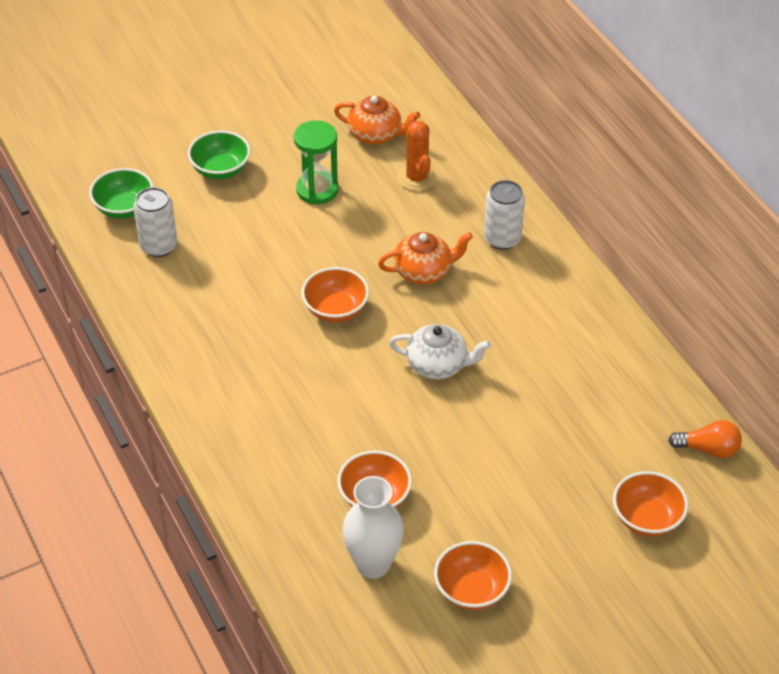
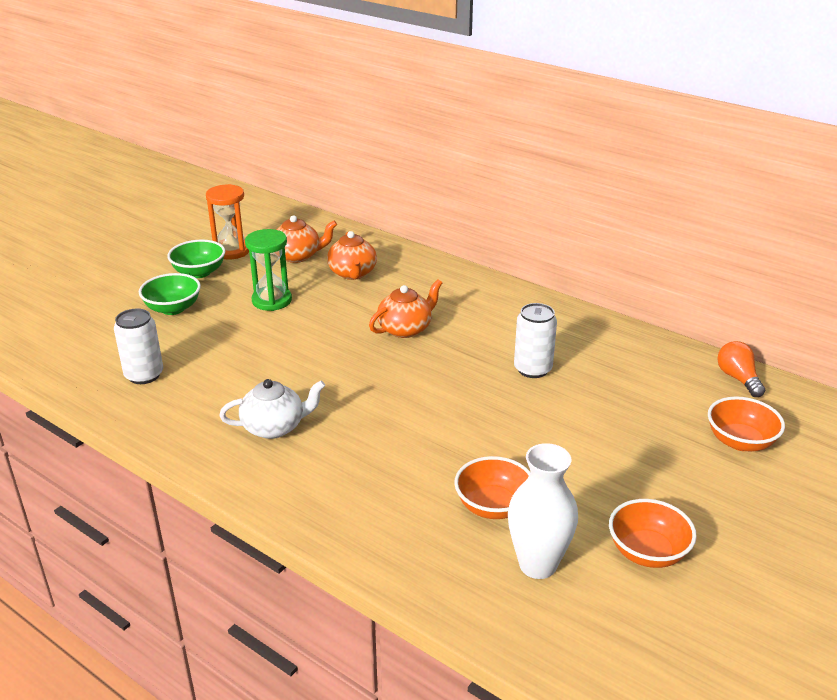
camera: 25 degrees left, 15 degrees down
(124, 208) = (92, 357): green bowl -> green bowl (199, 272)
(314, 106) = (232, 251): none -> orange hourglass
(335, 309) = (347, 375): orange bowl -> none
(416, 178) = (352, 273): orange cactus -> orange teapot
(438, 365) = (469, 388): white teapot -> white teapot (274, 427)
(502, 239) = (453, 292): white can -> white can (532, 369)
(708, 449) = (738, 378): orange light bulb -> orange light bulb turned 90 degrees counterclockwise

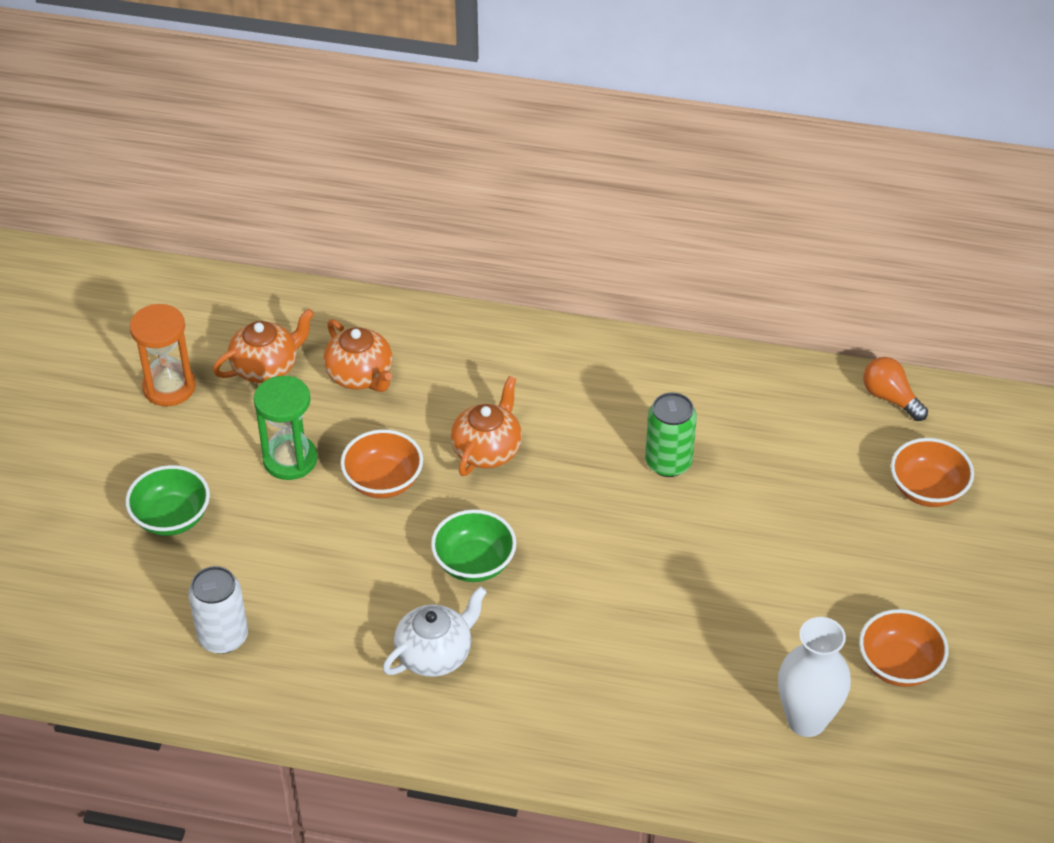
camera: 25 degrees left, 15 degrees up
(199, 272) = (155, 442): green bowl -> green bowl (474, 563)
(493, 506) = (728, 668): orange bowl -> orange bowl (383, 481)
(532, 369) = (668, 462): white can -> green can

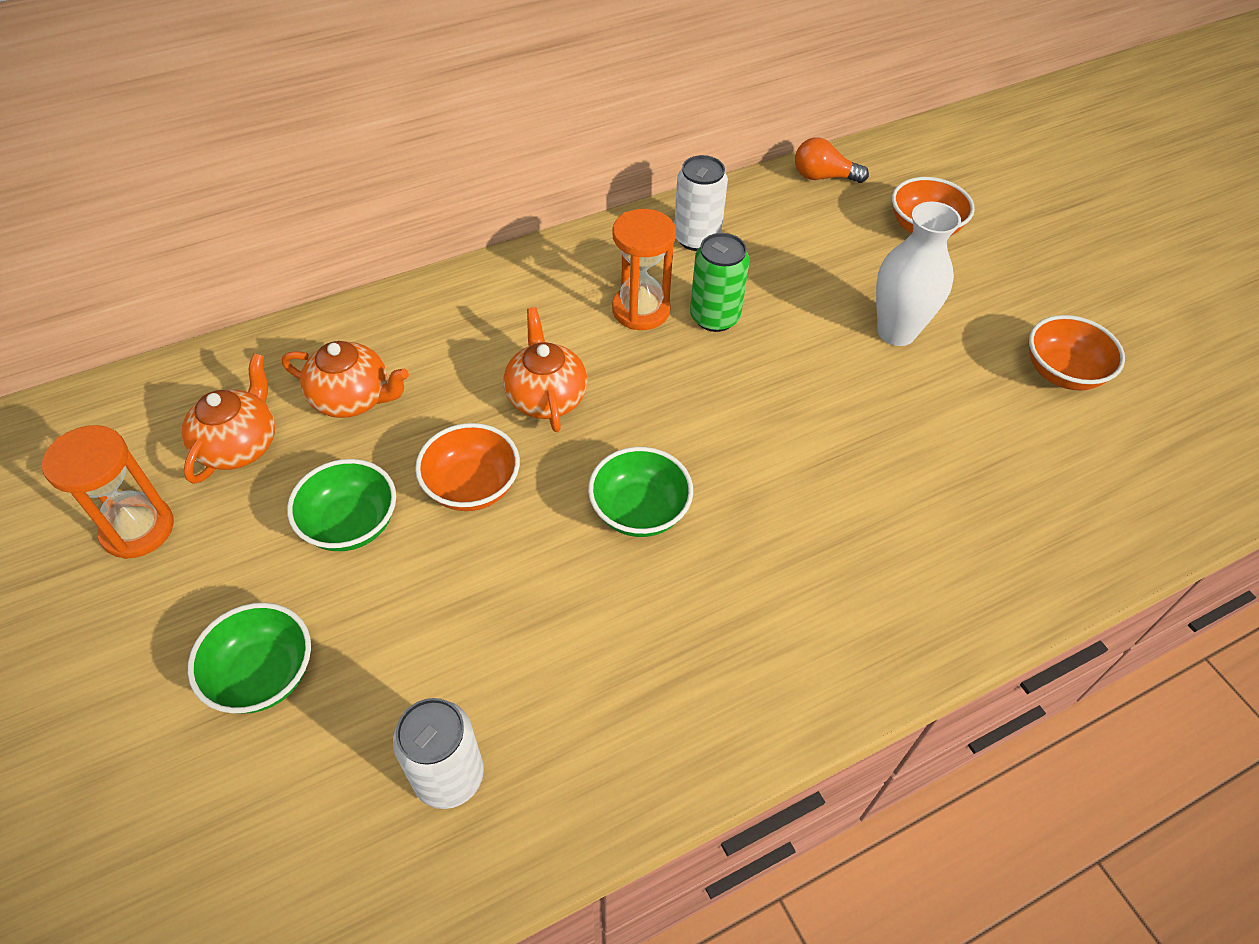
camera: 40 degrees left, 5 degrees up
(290, 459) = (351, 524): green hourglass -> green bowl
(435, 654) = (693, 629): white teapot -> none
(618, 425) = (641, 310): none -> orange hourglass
(722, 392) = (696, 238): none -> white can
(806, 720) = (1056, 465): white vase -> white vase (896, 332)

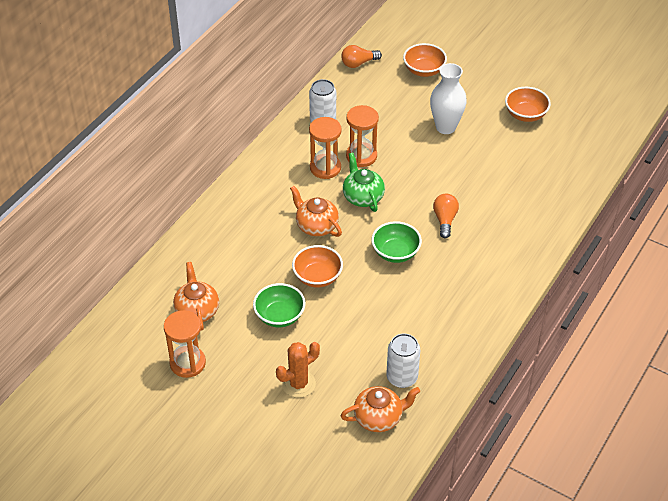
camera: 30 degrees left, 5 degrees down
(263, 675) = (298, 384): green bowl -> orange cactus
(353, 398) = (229, 267): orange teapot -> orange teapot (379, 418)
(662, 384) = (363, 197): none -> green teapot
(714, 317) = (361, 156): green can -> orange hourglass
(775, 494) = (445, 220): none -> orange light bulb

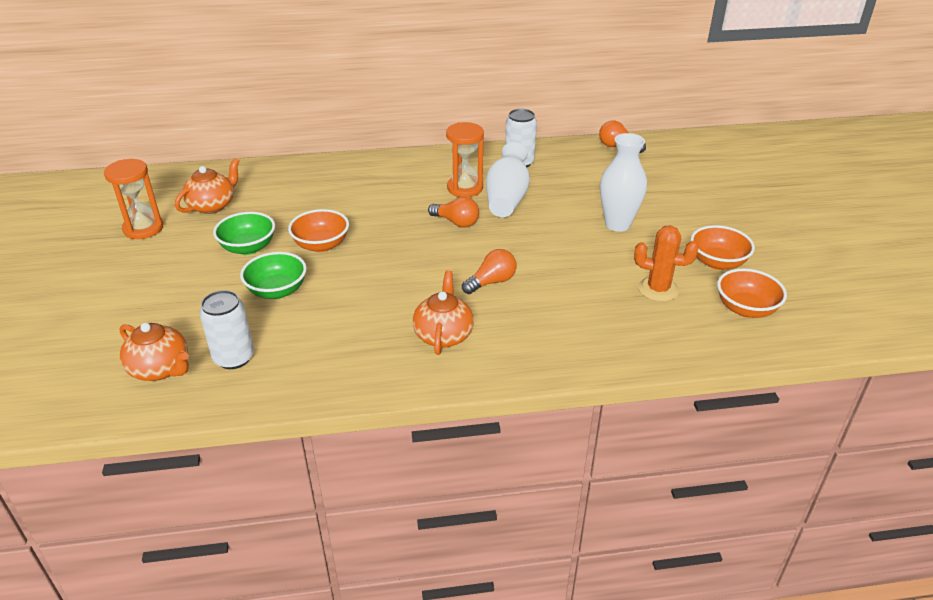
camera: 50 degrees right, 10 degrees down
(298, 384) = (167, 297): orange cactus -> orange cactus (658, 289)
(316, 226) = (386, 216): orange teapot -> orange teapot (443, 335)
(361, 156) = (507, 198): orange hourglass -> white vase
(363, 197) = (456, 222): green teapot -> orange light bulb
(395, 253) = (407, 273): green bowl -> green bowl (277, 291)
(424, 70) = (669, 180): orange bowl -> orange bowl (746, 309)

